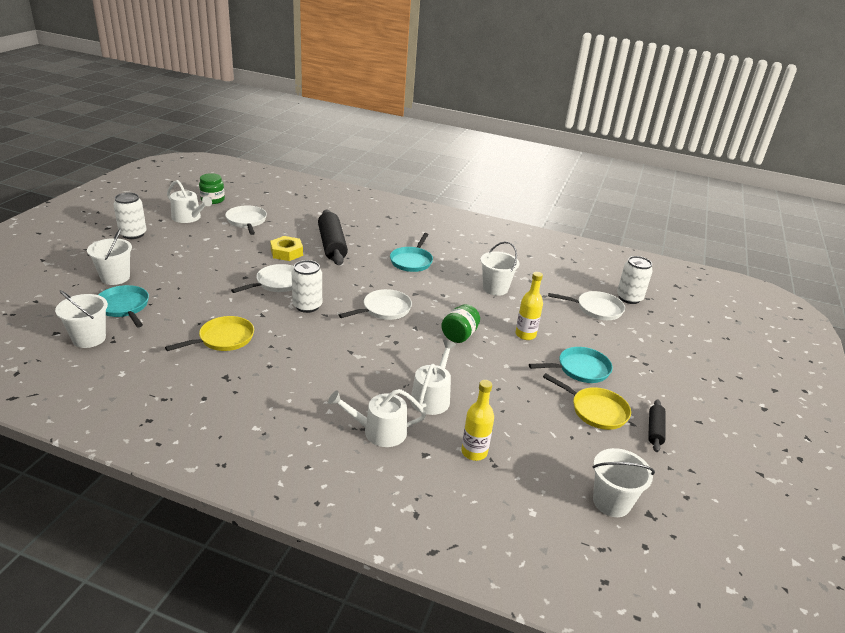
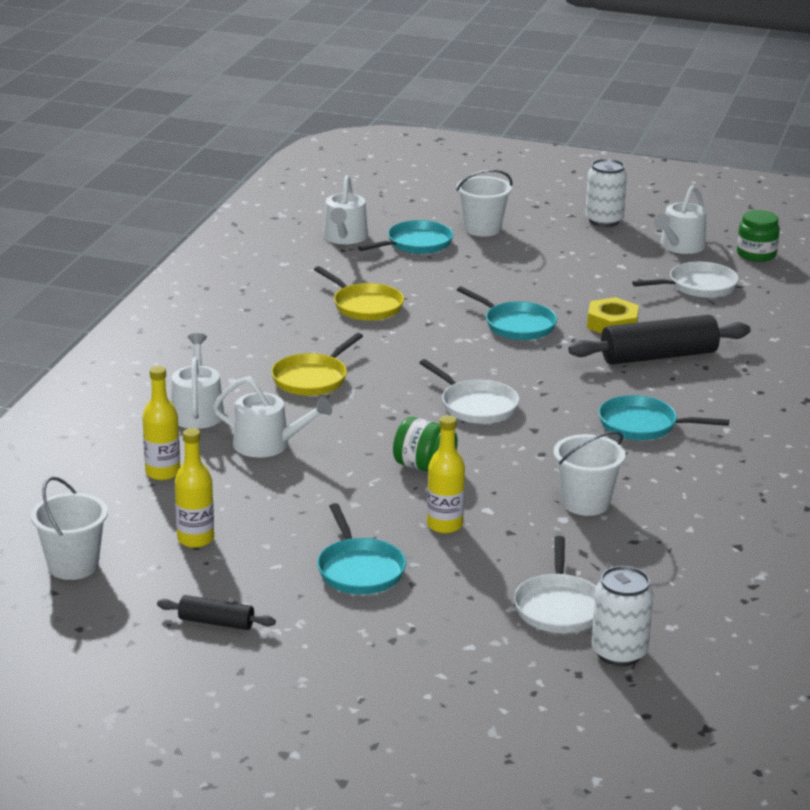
camera: 90 degrees right, 5 degrees down
(89, 338) = (344, 237): white bucket -> white watering can
(277, 283) = (516, 325): white pan -> turquoise pan
(307, 306) = (462, 350): white can -> none
(562, 437) = (195, 539): none -> yellow bottle
(596, 410) = (256, 573): yellow pan -> yellow pan (312, 379)

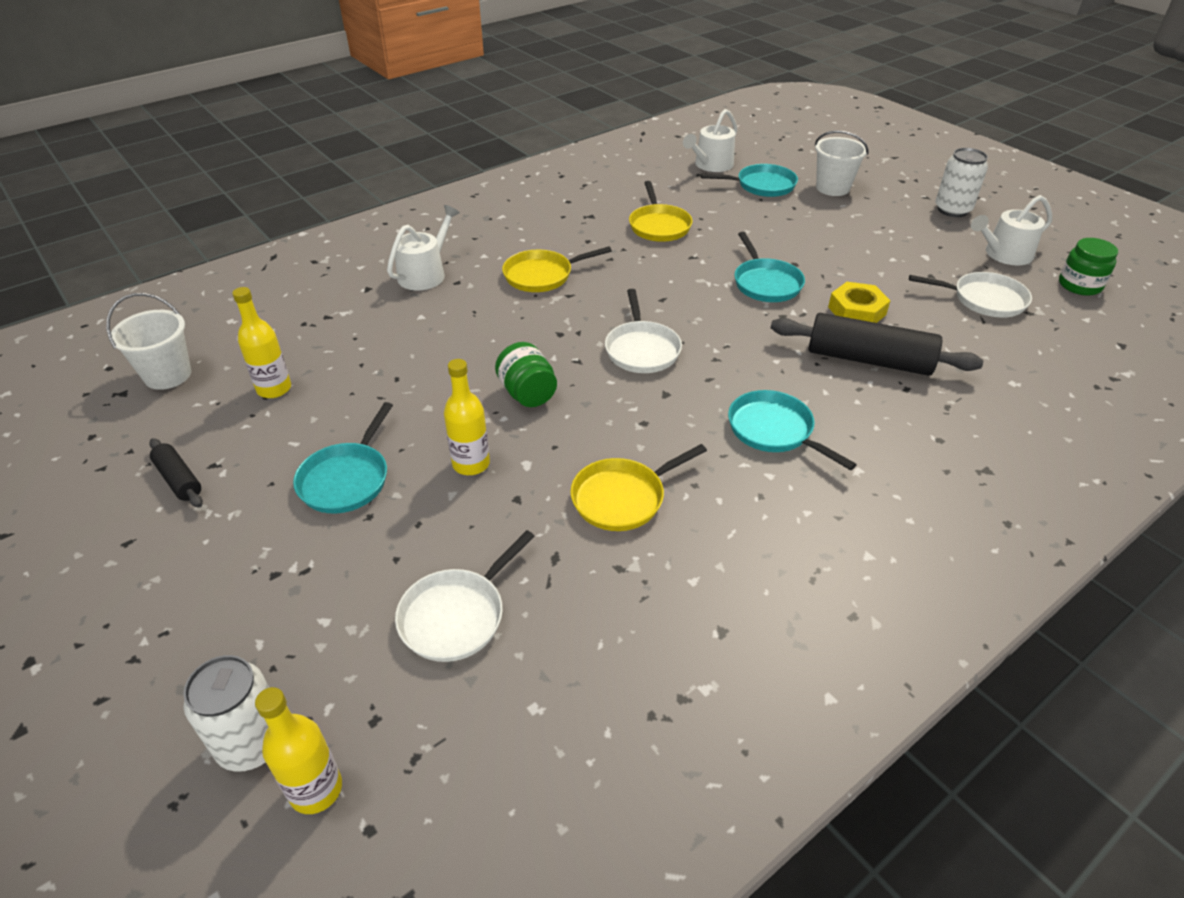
camera: 35 degrees right, 15 degrees up
(163, 473) = (333, 318): yellow bottle -> yellow bottle (316, 789)
(268, 445) = (436, 322): white watering can -> none
(585, 503) = (622, 498): white bucket -> yellow pan
(619, 653) = (443, 715): white can -> white can (253, 742)

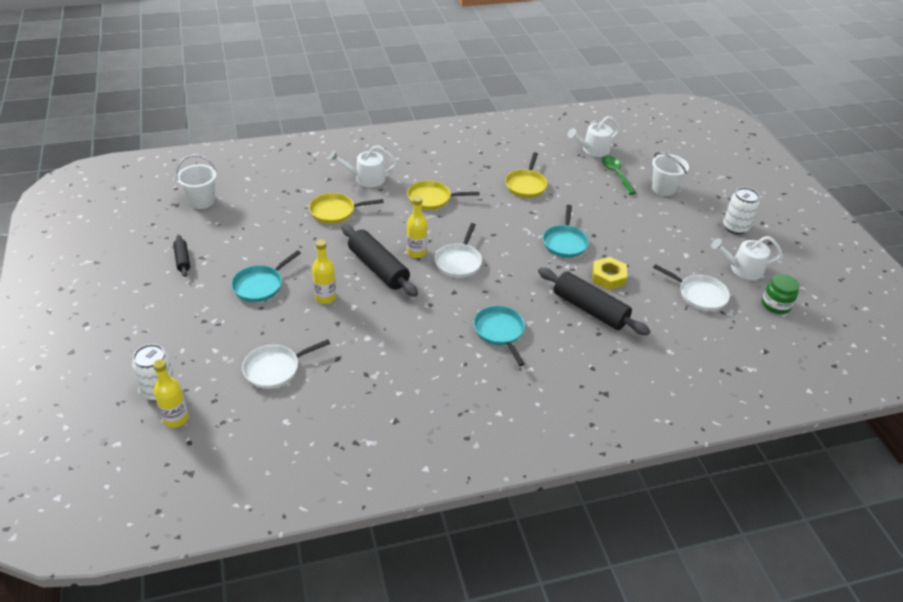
camera: 20 degrees right, 0 degrees up
(274, 389) = (250, 225): yellow bottle -> yellow bottle (416, 252)
(425, 273) = (366, 178): white watering can -> white watering can turned 150 degrees counterclockwise
(527, 393) = (378, 268): green jar -> black rolling pin
(622, 498) = (391, 340): yellow pan -> yellow pan (335, 211)
(762, 185) = (616, 174): turquoise pan -> green spoon

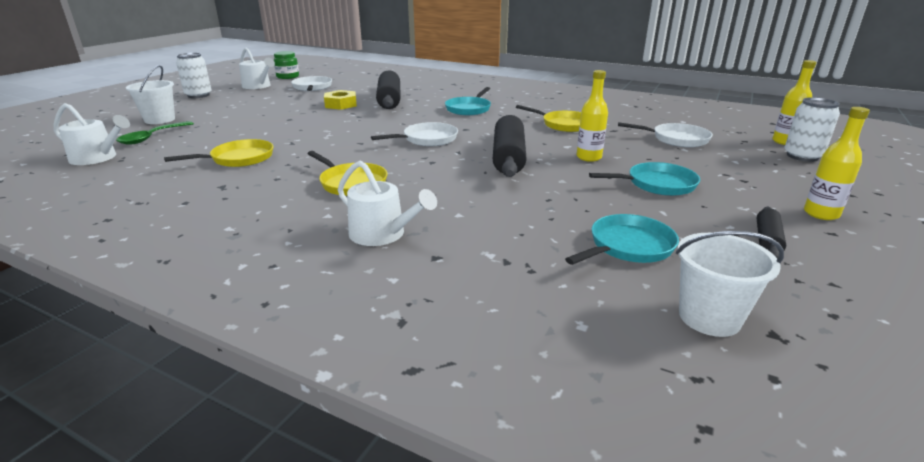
camera: 135 degrees left, 15 degrees down
(335, 211) = (486, 214): yellow pan -> yellow pan (564, 125)
(416, 252) = (453, 155): yellow bottle -> yellow bottle (821, 214)
(565, 242) = (320, 122): turquoise pan -> turquoise pan (628, 246)

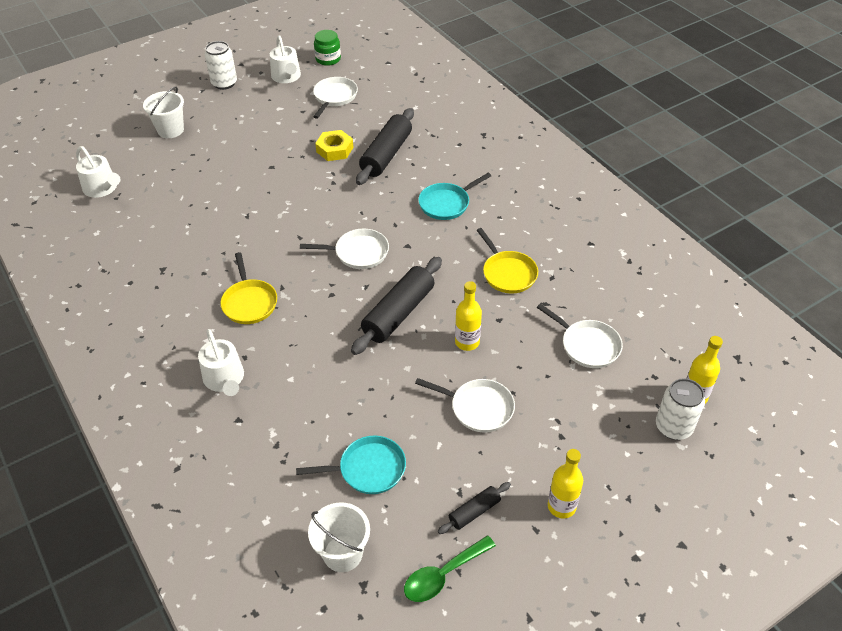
camera: 30 degrees right, 20 degrees up
(152, 137) = (151, 165): green spoon -> green spoon (443, 575)
(239, 159) = (194, 229): yellow pan -> none
(657, 184) = (478, 408): turquoise pan -> white pan

